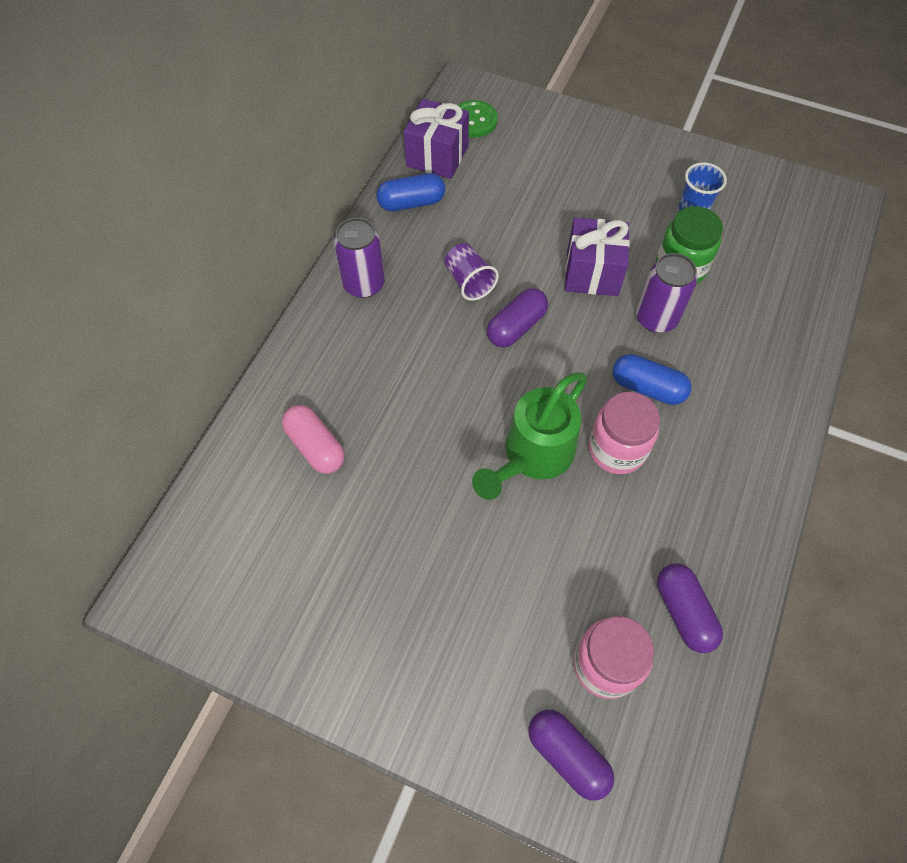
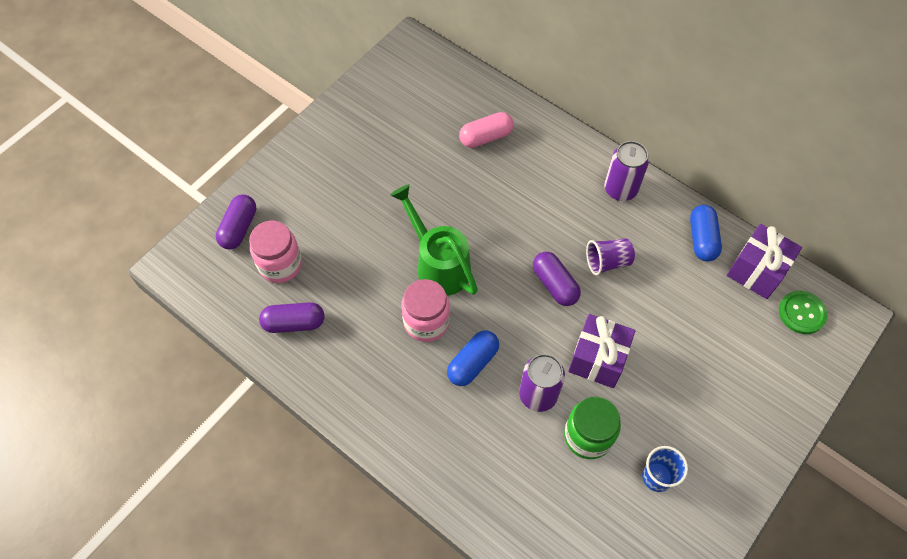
camera: 105 degrees right, 0 degrees up
(567, 755) = (239, 228): purple capsule -> purple capsule turned 45 degrees counterclockwise

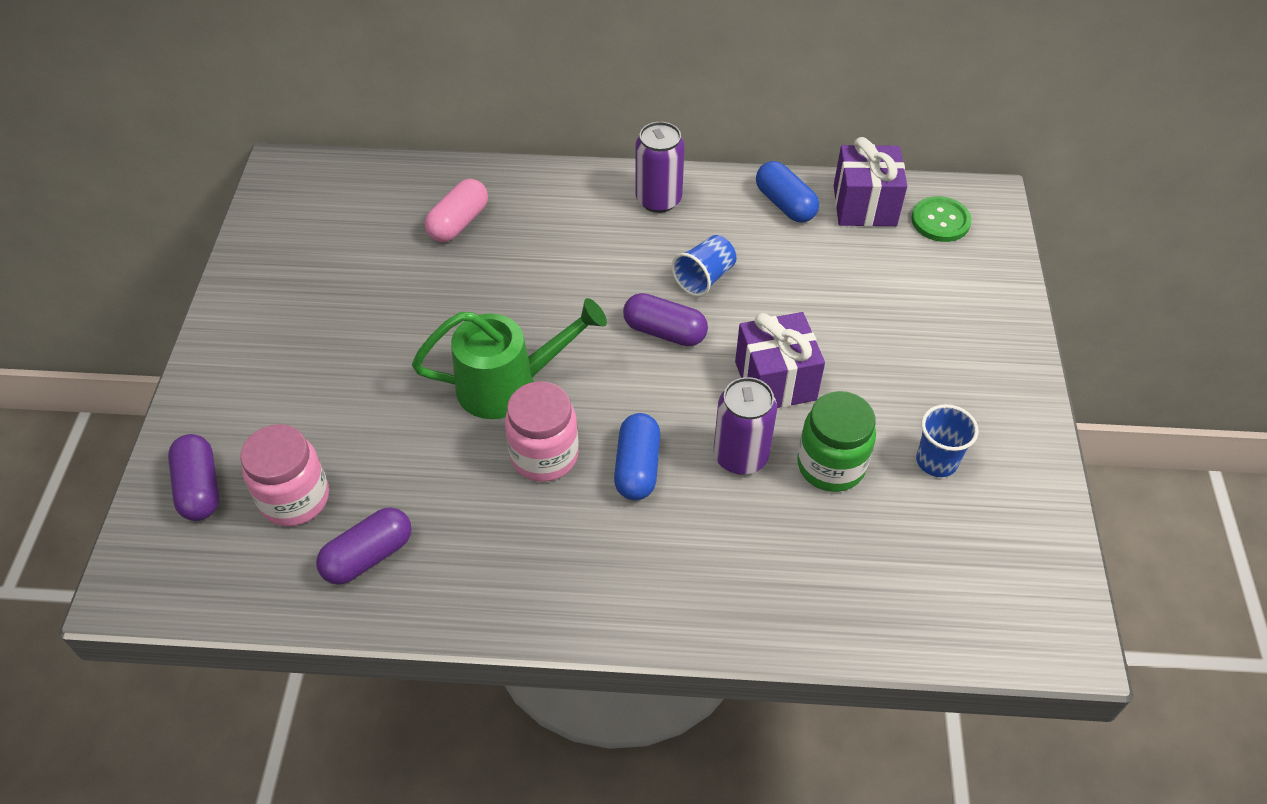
camera: 35 degrees left, 10 degrees down
(438, 264) = (509, 385): green watering can -> green watering can turned 150 degrees clockwise
(607, 262) = (704, 278): purple cup -> blue cup

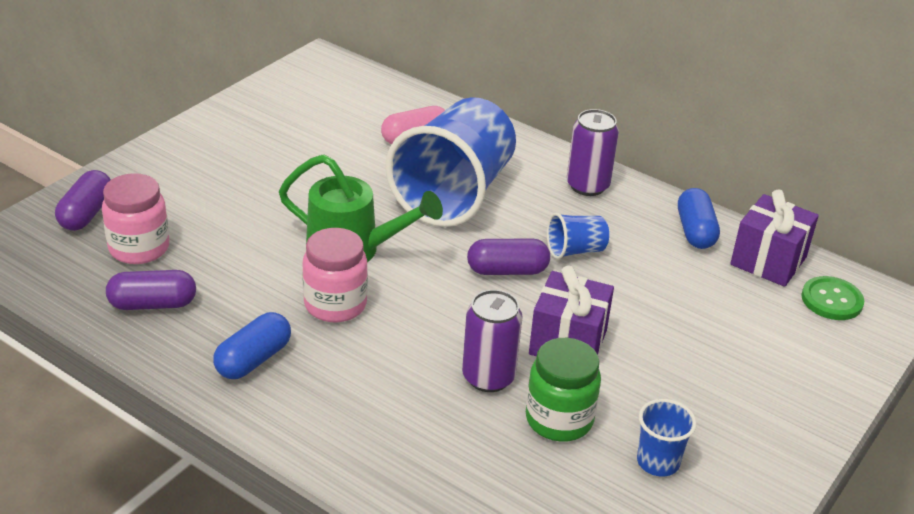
camera: 30 degrees right, 15 degrees down
(549, 270) = (454, 194): none -> blue cup
(637, 467) = (398, 345): blue capsule -> blue capsule (253, 359)
(664, 332) = (507, 270): purple capsule -> purple capsule turned 60 degrees counterclockwise

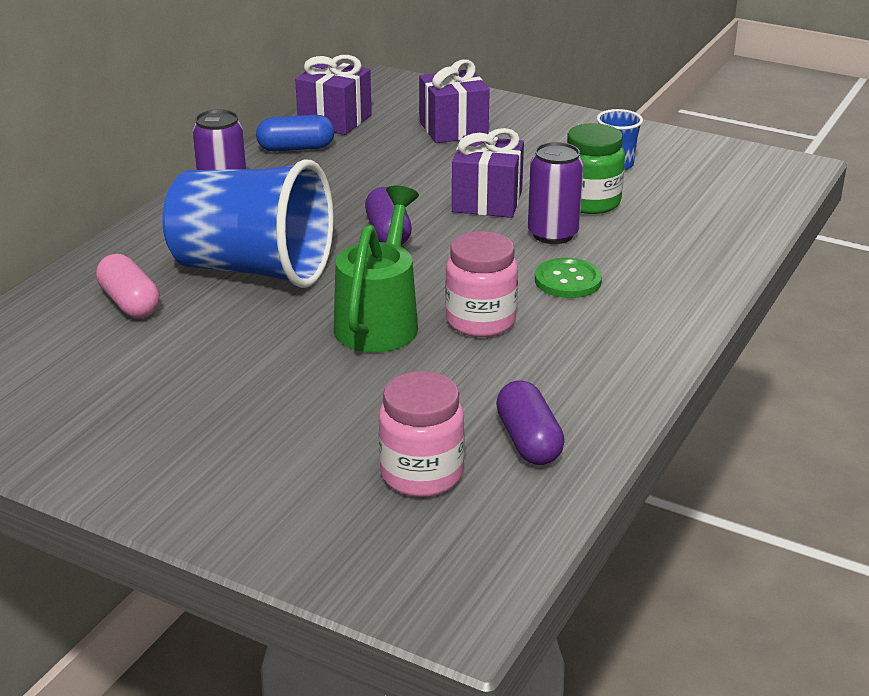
camera: 95 degrees left, 5 degrees down
(86, 214) = (354, 540): purple capsule -> none
(253, 359) = (590, 358): blue capsule -> none
(575, 250) = (344, 201): blue cup -> none
(752, 343) = (453, 129): none -> purple gift
(831, 300) = (383, 99): green button -> green button (568, 280)

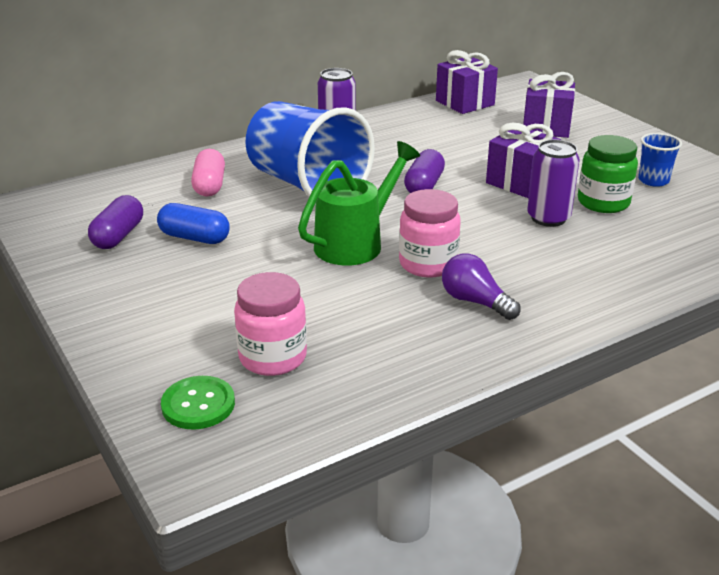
camera: 30 degrees right, 0 degrees up
(296, 148) = (418, 115): blue capsule -> blue capsule (194, 237)
(528, 441) = (374, 361): purple capsule -> purple capsule (118, 236)
(566, 346) = (475, 302): none -> purple light bulb
(568, 280) = (526, 254): green button -> green button (198, 404)

